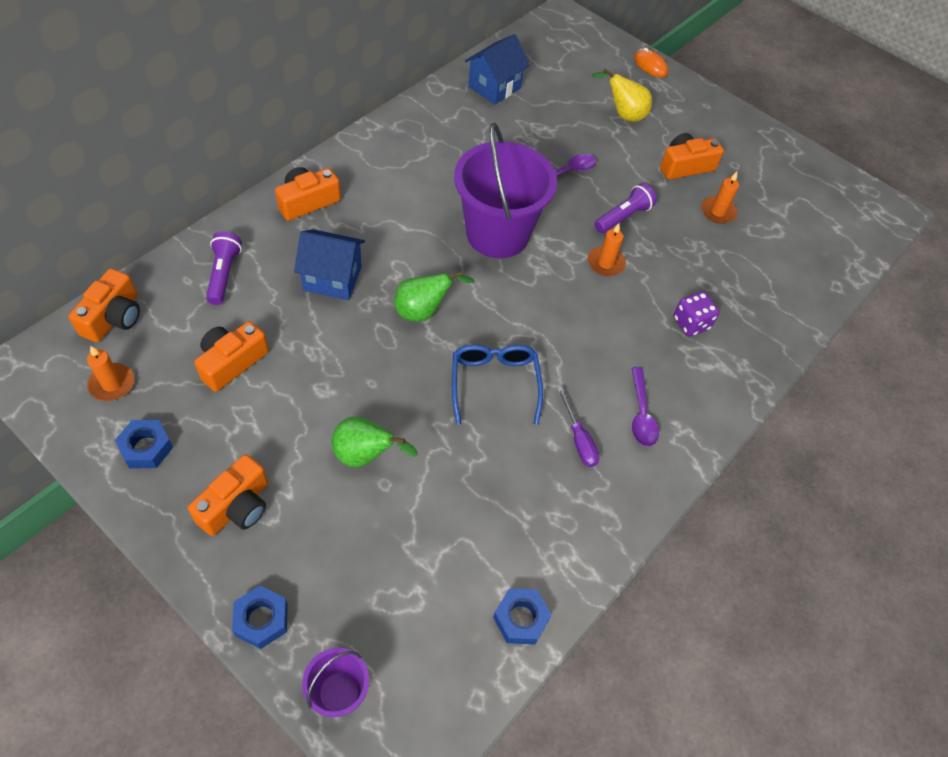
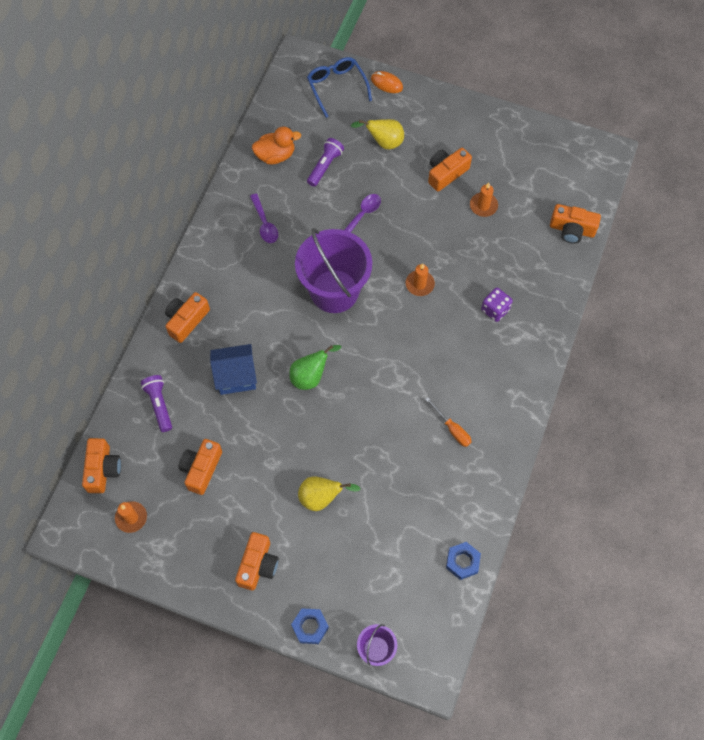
camera: 15 degrees left, 10 degrees up
(146, 447) = (179, 551): blue nut -> none
(365, 455) = (321, 497): green pear -> yellow pear
(494, 87) = (275, 155): blue house -> orange duck
(494, 383) = (382, 411): blue glasses -> blue glasses (337, 87)
(578, 439) = (452, 429): purple screwdriver -> orange screwdriver
(623, 217) = (417, 239): purple flashlight -> purple flashlight (325, 166)
(641, 415) = (486, 394): purple spoon -> purple spoon (264, 224)
(822, 273) = (572, 229): none -> orange camera

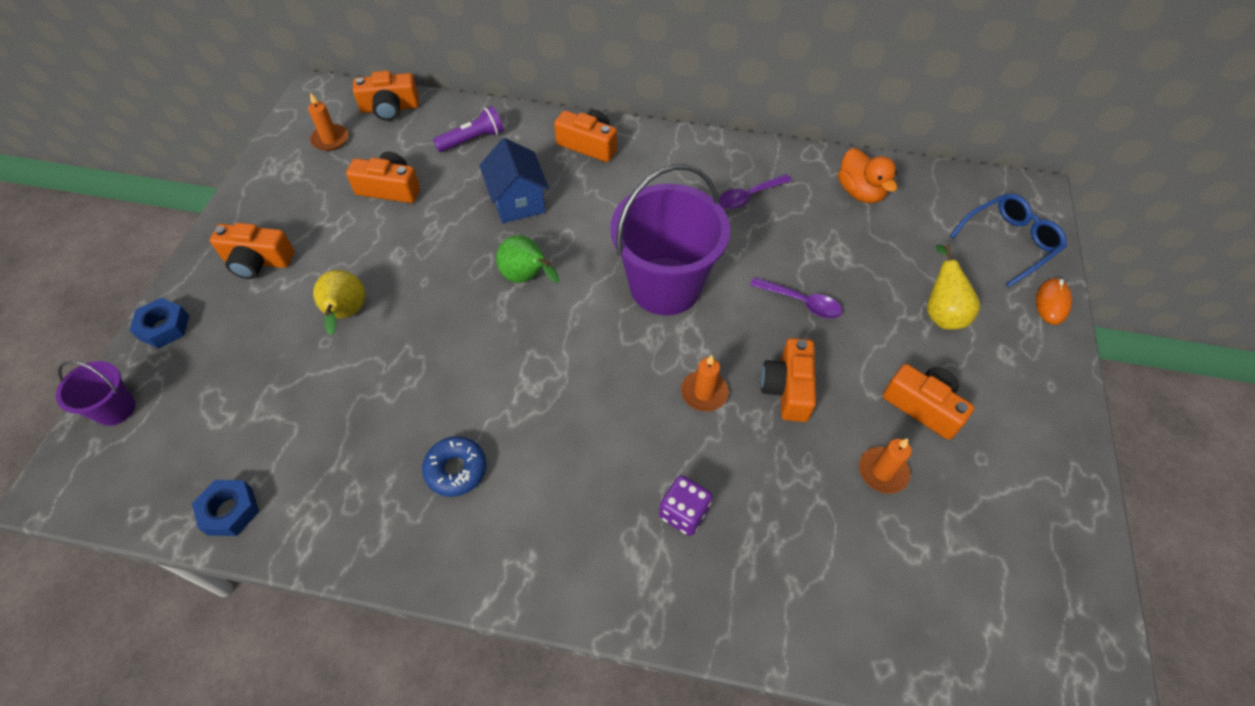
camera: 80 degrees right, 10 degrees down
(325, 166) = (866, 247): purple flashlight -> none
(452, 429) = (456, 470): orange screwdriver -> blue donut
(572, 229) = (890, 639): orange camera -> orange camera (787, 388)

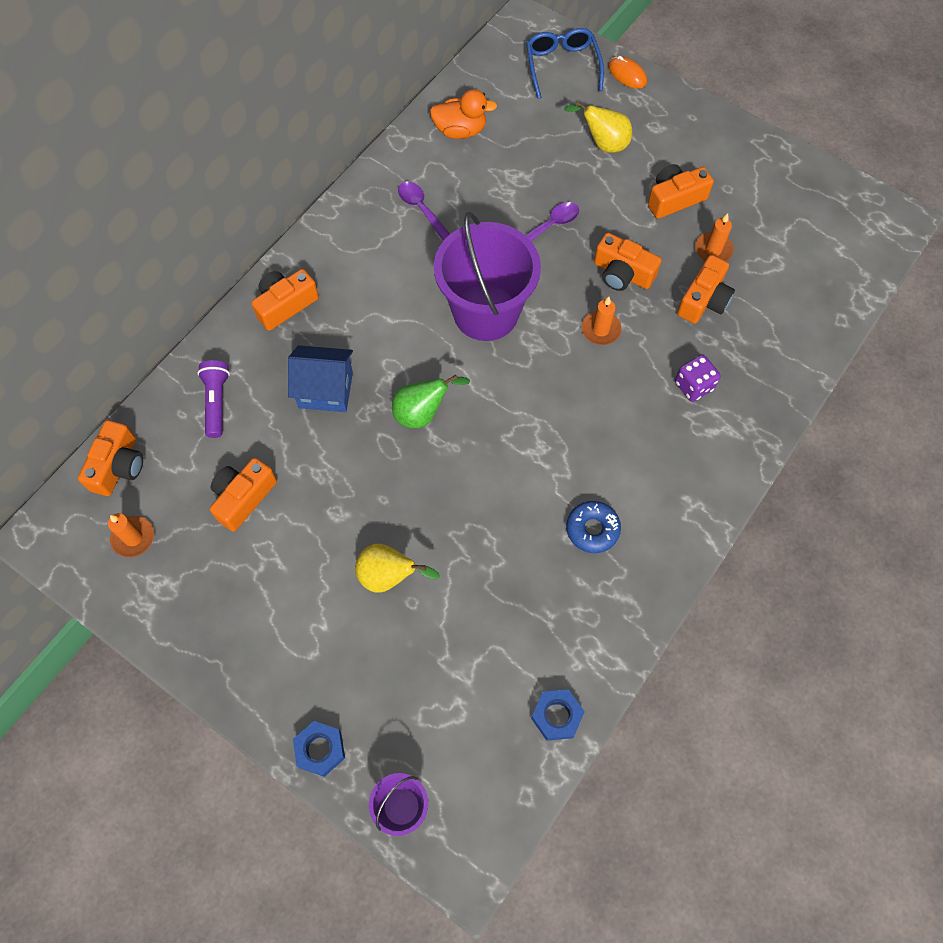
camera: 65 degrees left, 10 degrees up
(258, 261) = (277, 645): orange camera -> orange camera (704, 300)
(749, 196) = (421, 209): purple spoon -> purple spoon turned 150 degrees clockwise

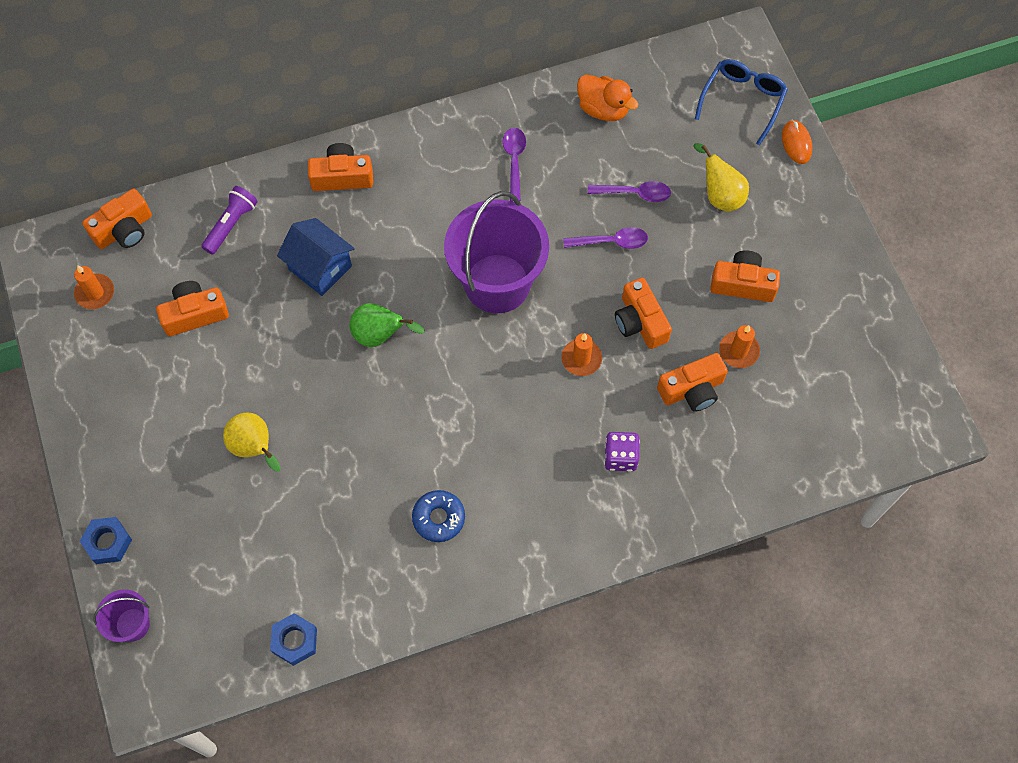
camera: 35 degrees right, 0 degrees up
(537, 179) = (635, 193): none -> purple spoon

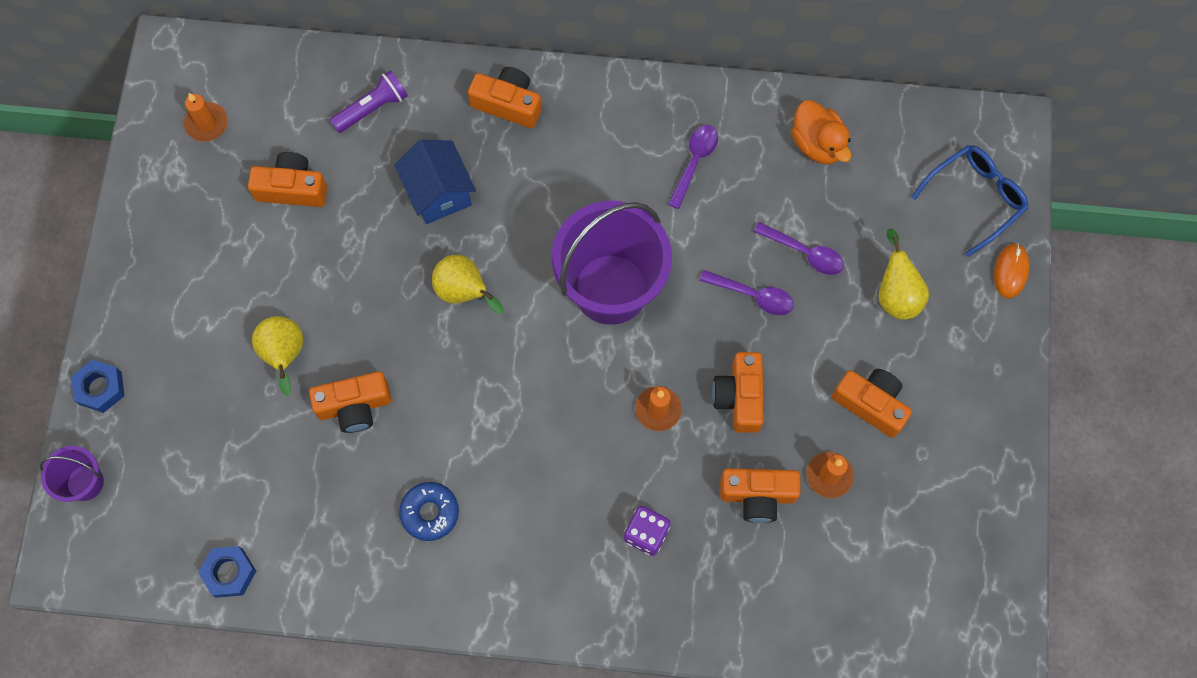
camera: 25 degrees right, 5 degrees up
(124, 230) = (265, 69): orange camera -> orange camera (354, 406)
(380, 335) = (464, 292): green pear -> yellow pear

